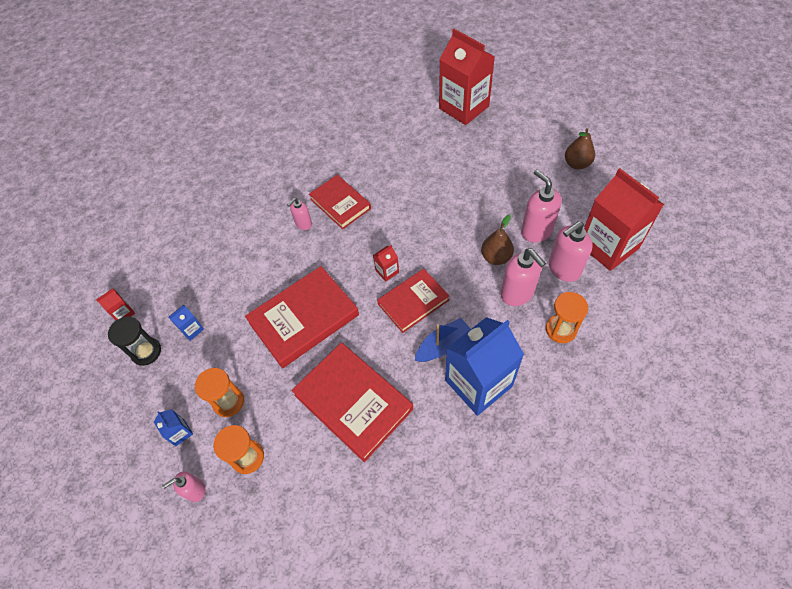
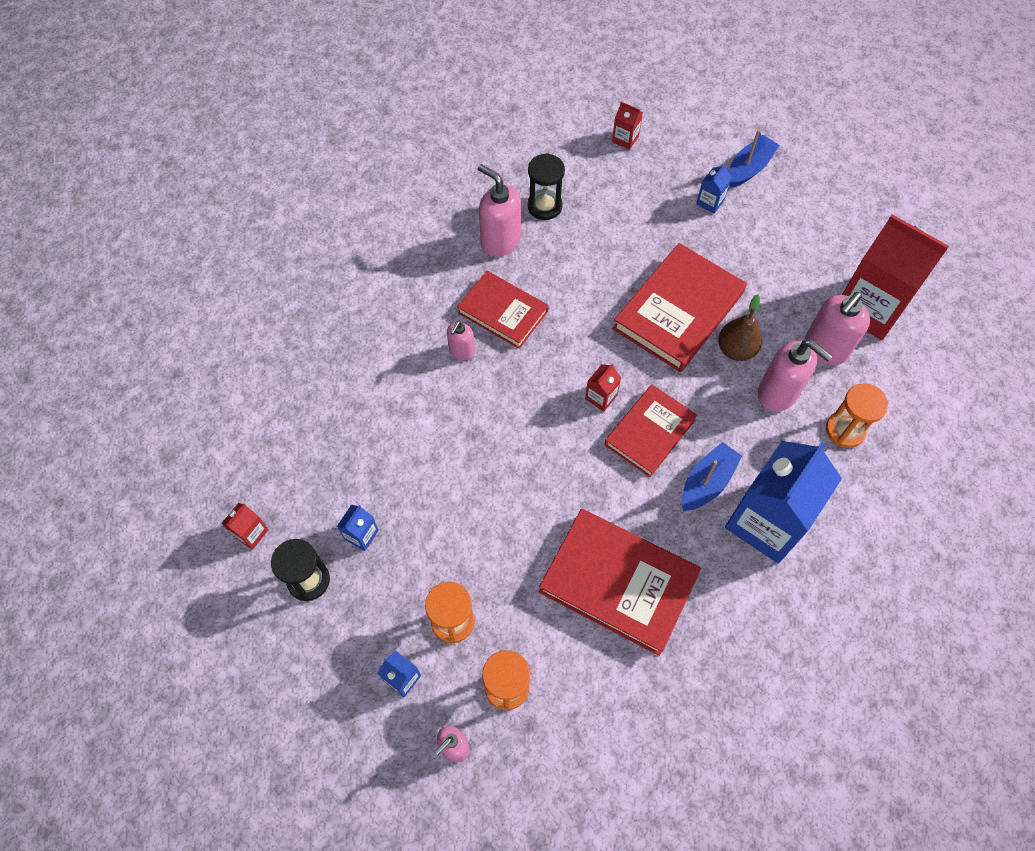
camera: 20 degrees left, 5 degrees up
(304, 319) = (512, 486): red book -> red book (678, 311)
(393, 141) = (544, 206): none -> black hourglass
(464, 107) = (625, 139): red carton -> red carton, size x0.40
(510, 156) = (710, 202): none -> blue carton
(536, 231) = (775, 303): pink soap dispenser -> pink soap dispenser (500, 241)
(546, 138) = (749, 168): none -> blue boat
(577, 164) = (799, 199): brown pear -> none

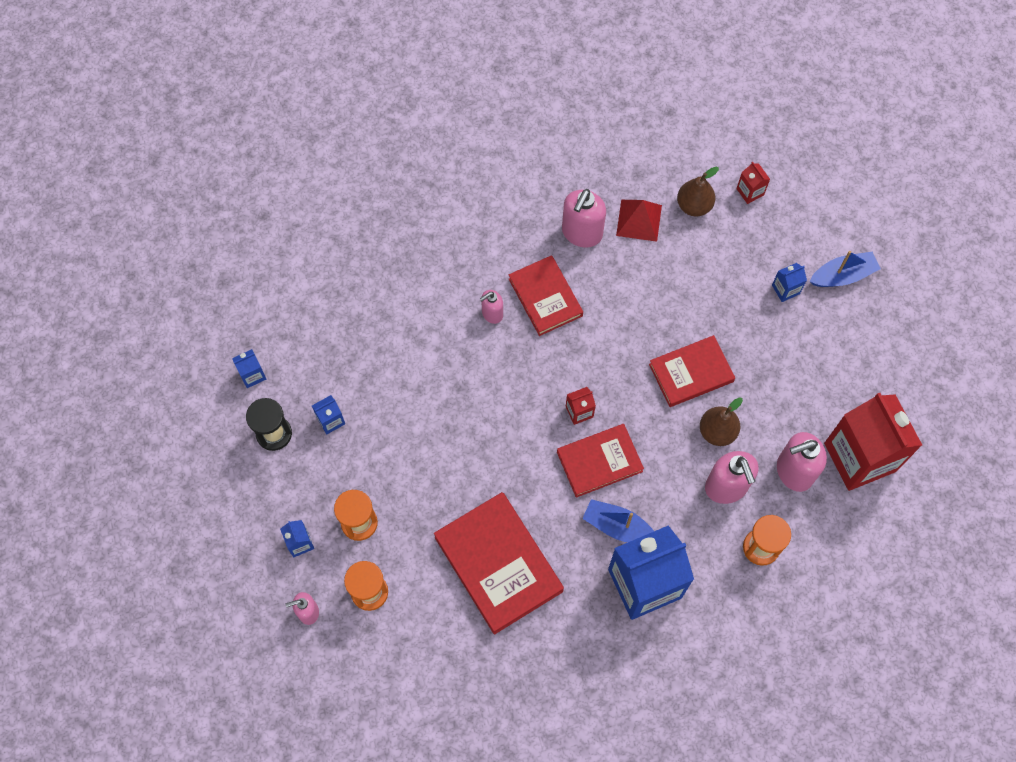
camera: 30 degrees right, 5 degrees up
(251, 533) = (252, 375): red carton -> blue carton
(500, 241) = (581, 233): pink soap dispenser -> pink soap dispenser turned 135 degrees counterclockwise
(544, 206) = (639, 220): black hourglass -> red pyramid
(585, 172) = (694, 205): none -> brown pear
(678, 311) = (691, 373): red book -> red book, size x0.65
(707, 482) = (618, 526): blue boat -> blue boat turned 135 degrees counterclockwise

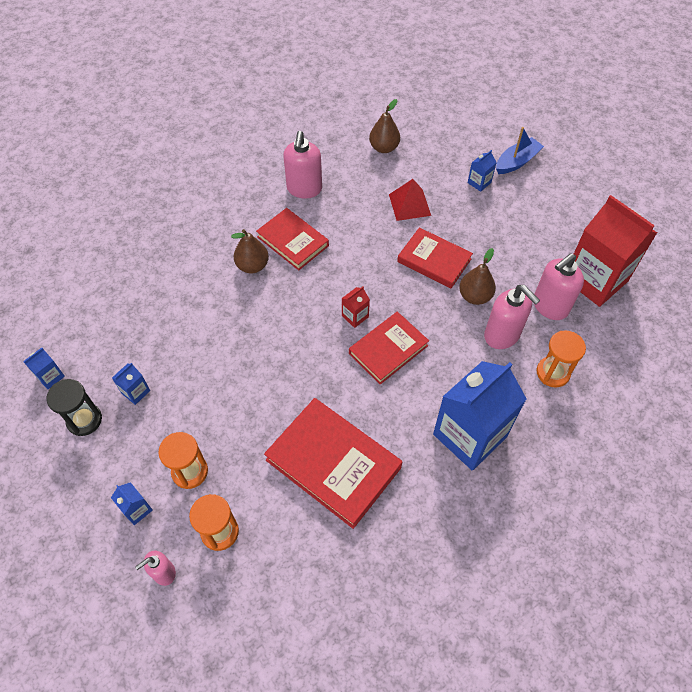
camera: 20 degrees left, 10 degrees down
(492, 314) = (252, 266): pink soap dispenser -> brown pear
(618, 526) = (426, 396): blue boat -> none
(639, 220) = (346, 168): red pyramid -> red pyramid (409, 205)
(691, 373) = (434, 260): red book -> red book turned 75 degrees clockwise
(750, 192) = (422, 128): red carton -> none

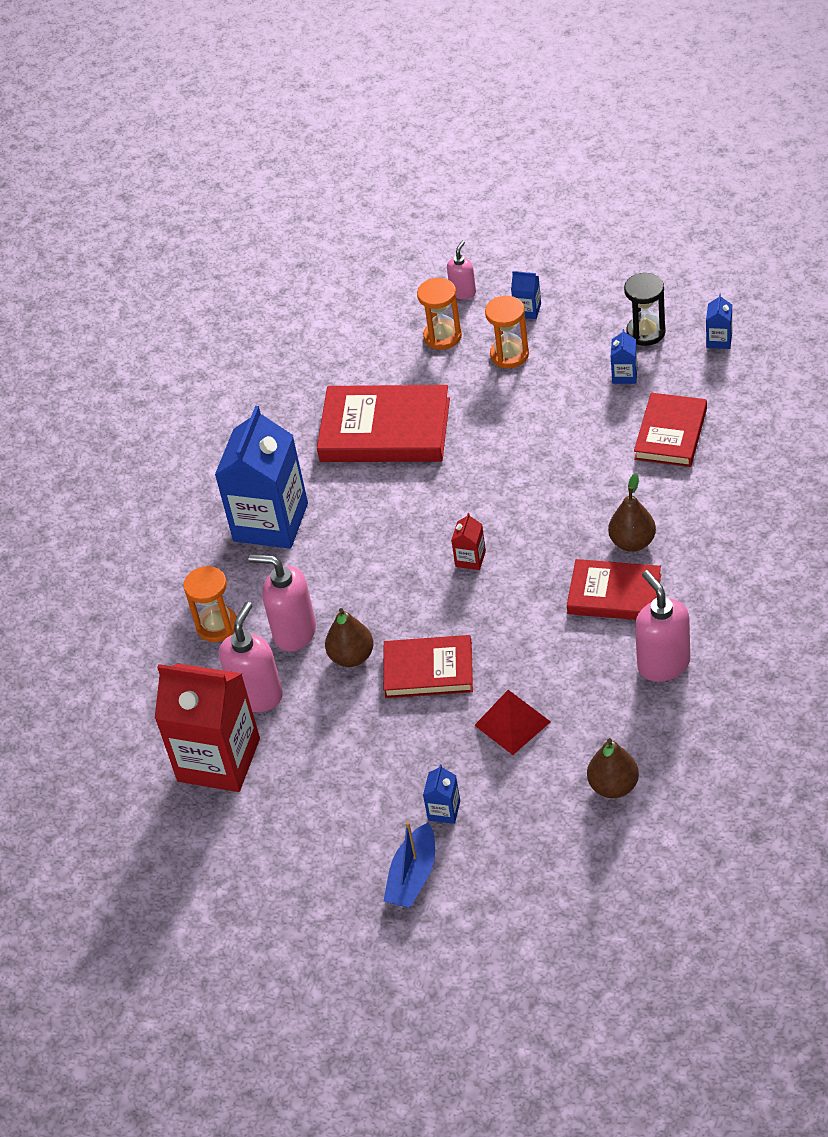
camera: 155 degrees right, 10 degrees down
(388, 349) = (408, 548): red book -> red book (671, 434)

